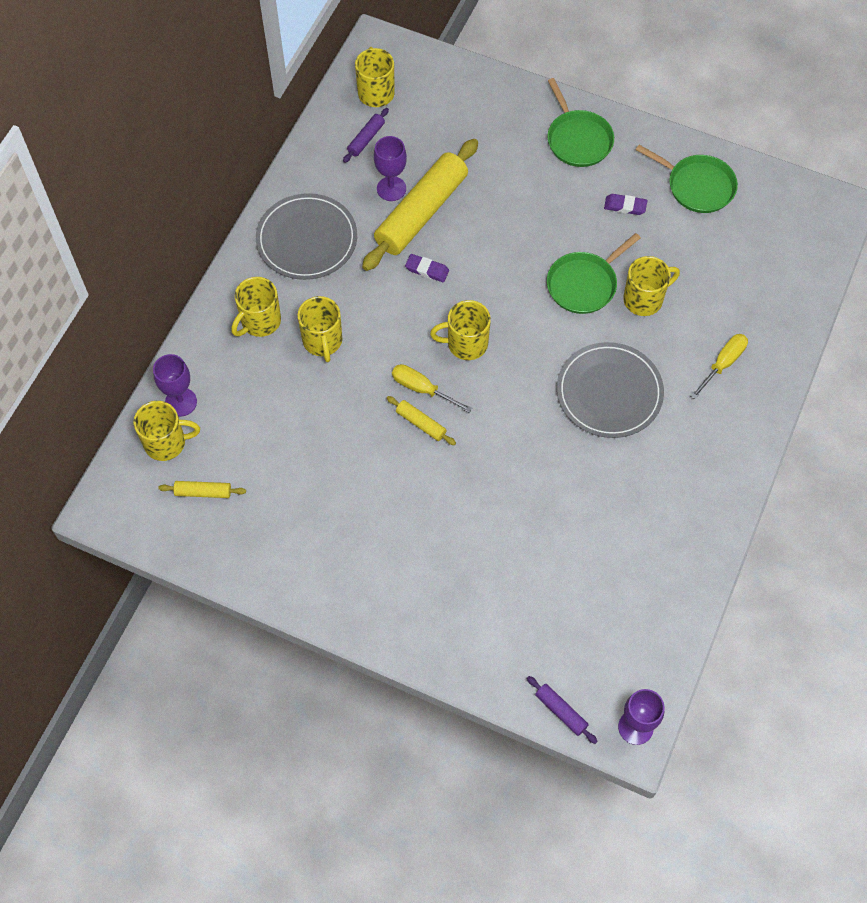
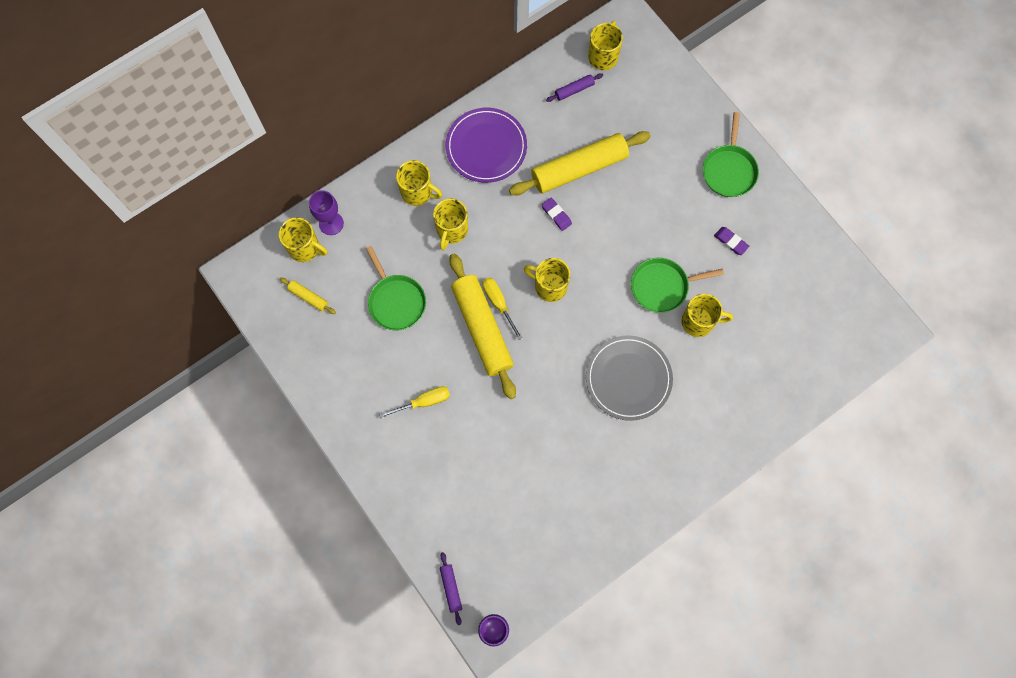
camera: 30 degrees right, 10 degrees up
(260, 321) = (417, 192): yellow mug -> yellow mug turned 135 degrees counterclockwise
(307, 239) = (486, 147): grey plate -> purple plate
(391, 188) = (569, 138): purple goblet -> none
(421, 423) = (482, 328): yellow rolling pin -> yellow rolling pin, size x2.35
(697, 186) = (795, 254): green pan -> green pan (396, 301)
(723, 364) = (724, 402): yellow screwdriver -> yellow screwdriver (423, 402)

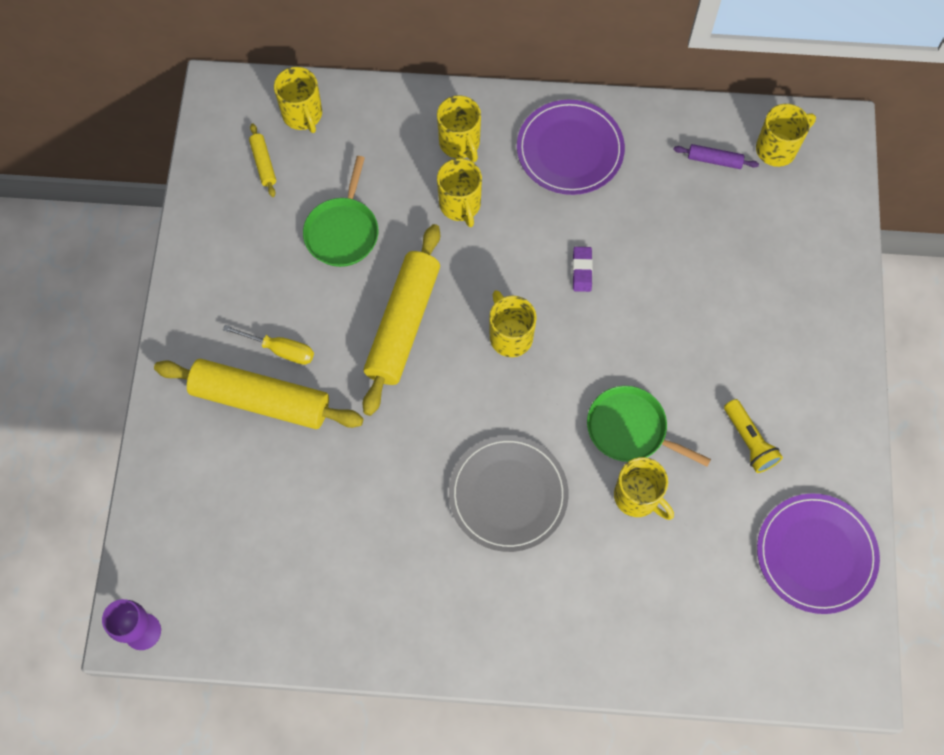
camera: 40 degrees right, 5 degrees down
(331, 223) = (348, 110): purple goblet -> none
(451, 230) = (460, 205): yellow mug -> yellow mug turned 75 degrees counterclockwise
(451, 588) = (139, 554): purple rolling pin -> none
(498, 303) = (442, 312): yellow screwdriver -> none
(579, 168) = (648, 242): yellow rolling pin -> yellow rolling pin (261, 399)
(729, 170) = (814, 366): green pan -> none
(731, 242) = (749, 441): purple eraser -> yellow flashlight
(816, 276) = (816, 554): none -> purple plate

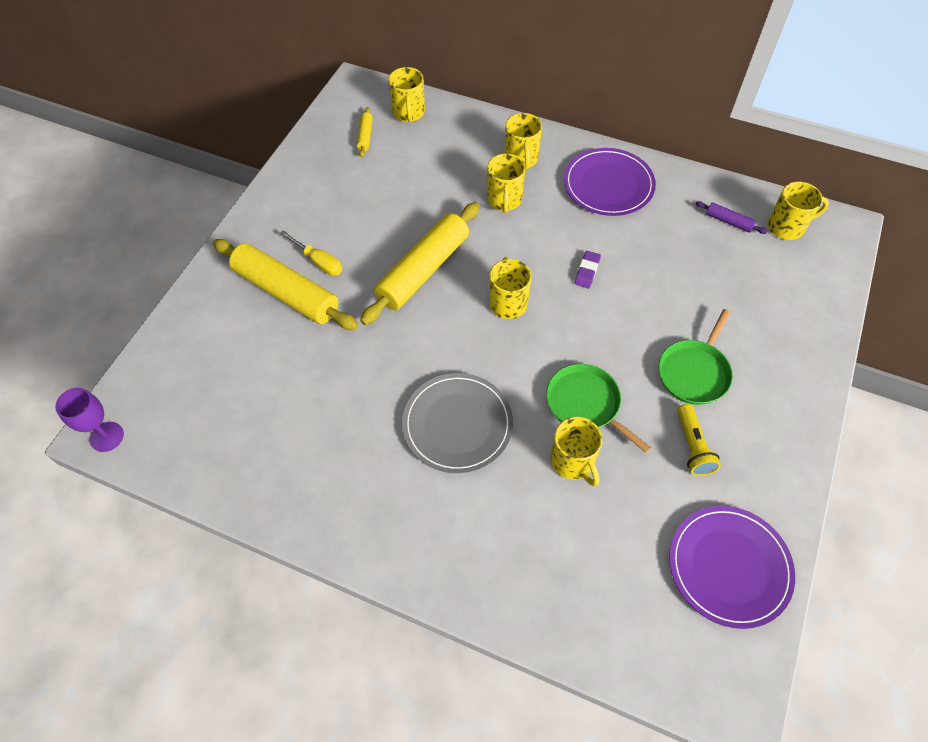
camera: 20 degrees right, 10 degrees down
(343, 231) = (404, 194): green pan -> green pan (694, 372)

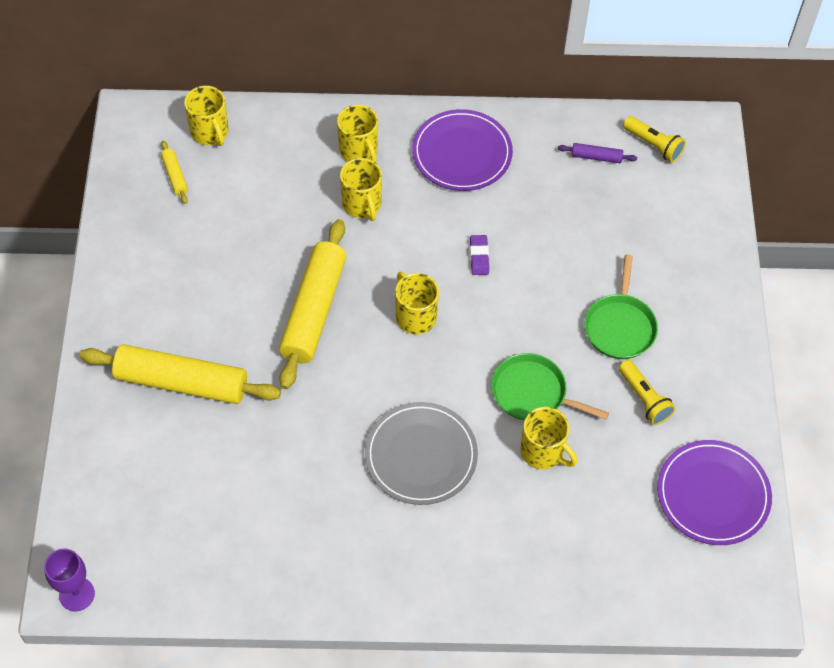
camera: 25 degrees left, 0 degrees up
(318, 261) = (198, 337): yellow screwdriver -> none
(787, 227) = (653, 145): yellow mug -> yellow flashlight

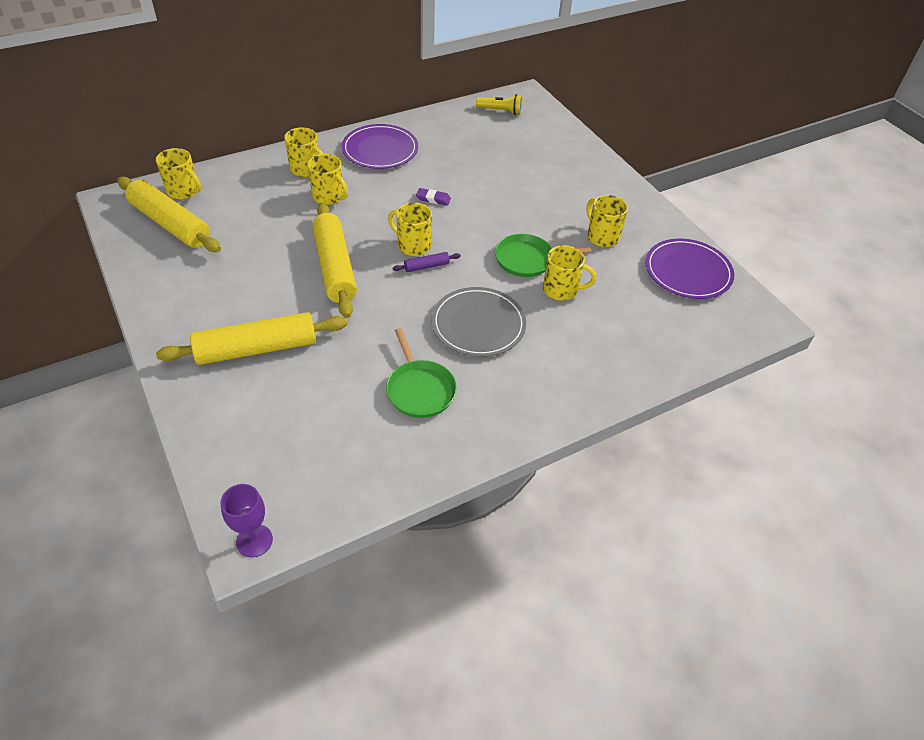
camera: 30 degrees left, 10 degrees down
(175, 176) = (170, 224): yellow rolling pin -> yellow rolling pin, size x2.35
(479, 257) = (433, 199): purple eraser -> purple eraser turned 45 degrees counterclockwise
(596, 157) = (470, 126): purple rolling pin -> purple rolling pin (426, 266)
(620, 326) = (555, 205): green pan -> green pan (419, 389)
(644, 398) = (602, 237): yellow flashlight -> yellow mug

